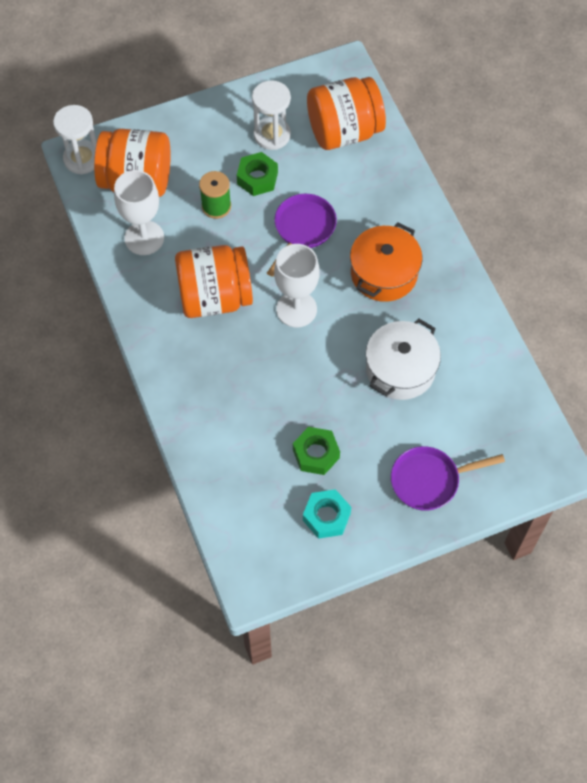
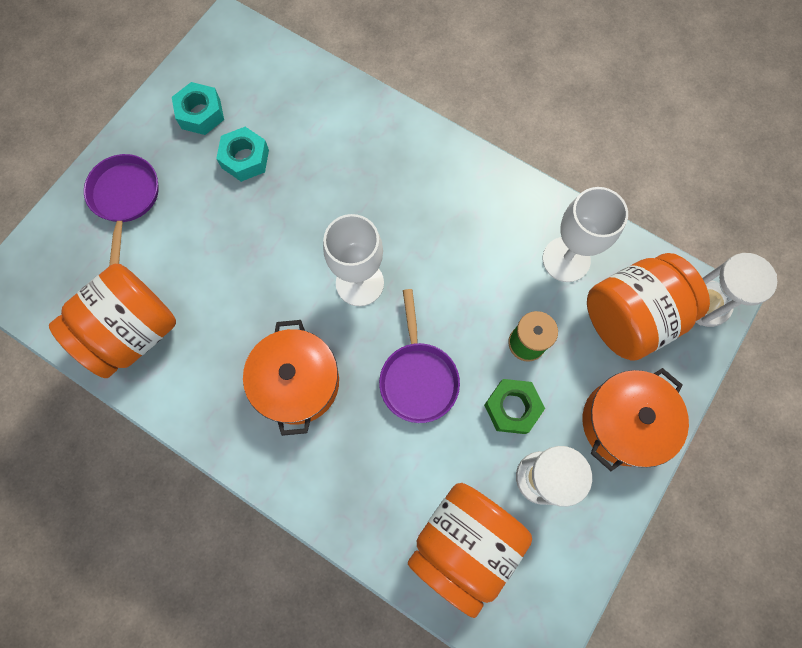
camera: 145 degrees right, 10 degrees up
(197, 131) = (624, 422): none -> orange pot
(215, 297) = (448, 244): orange jar -> orange jar (133, 331)
(316, 454) = (245, 159): green nut -> turquoise nut
(400, 369) = (215, 287): white pot -> none
(429, 480) = (125, 198): purple pan -> purple pan turned 45 degrees counterclockwise

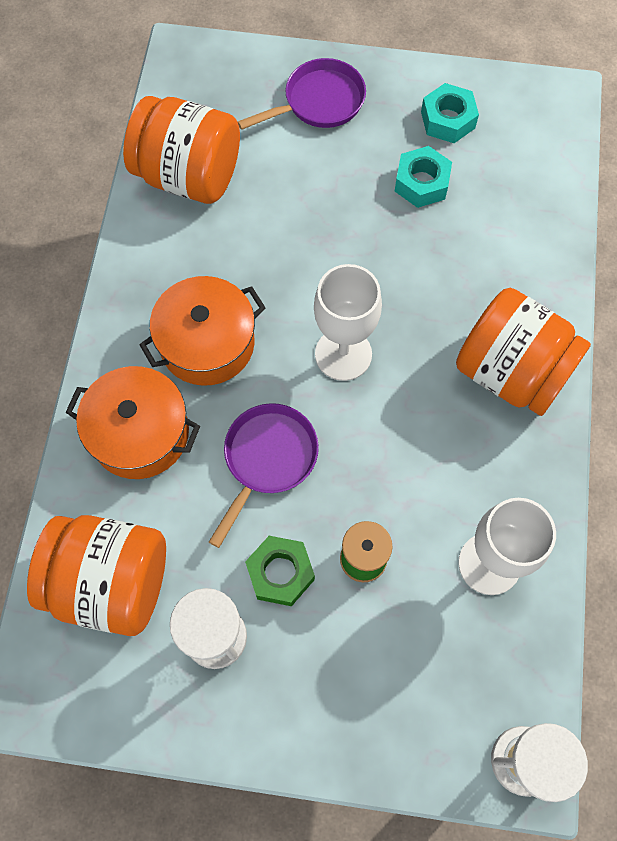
camera: 65 degrees right, 5 degrees down
(418, 377) = (267, 459): purple pan -> purple pan turned 150 degrees clockwise
(624, 422) = (322, 710): orange pot -> orange pot (140, 433)
(630, 317) = (456, 669): orange jar -> orange jar (511, 372)

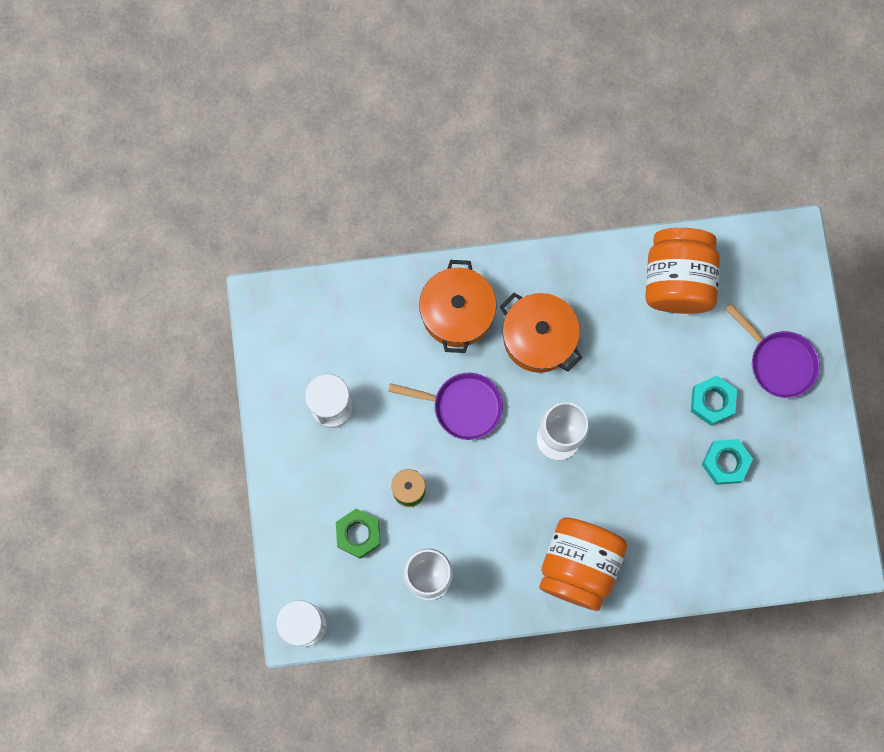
camera: 75 degrees right, 10 degrees up
(111, 582) = (349, 328): orange jar -> none
(280, 573) = (384, 437): green nut -> green nut (358, 534)
(448, 120) = (793, 470): turquoise nut -> turquoise nut (712, 402)

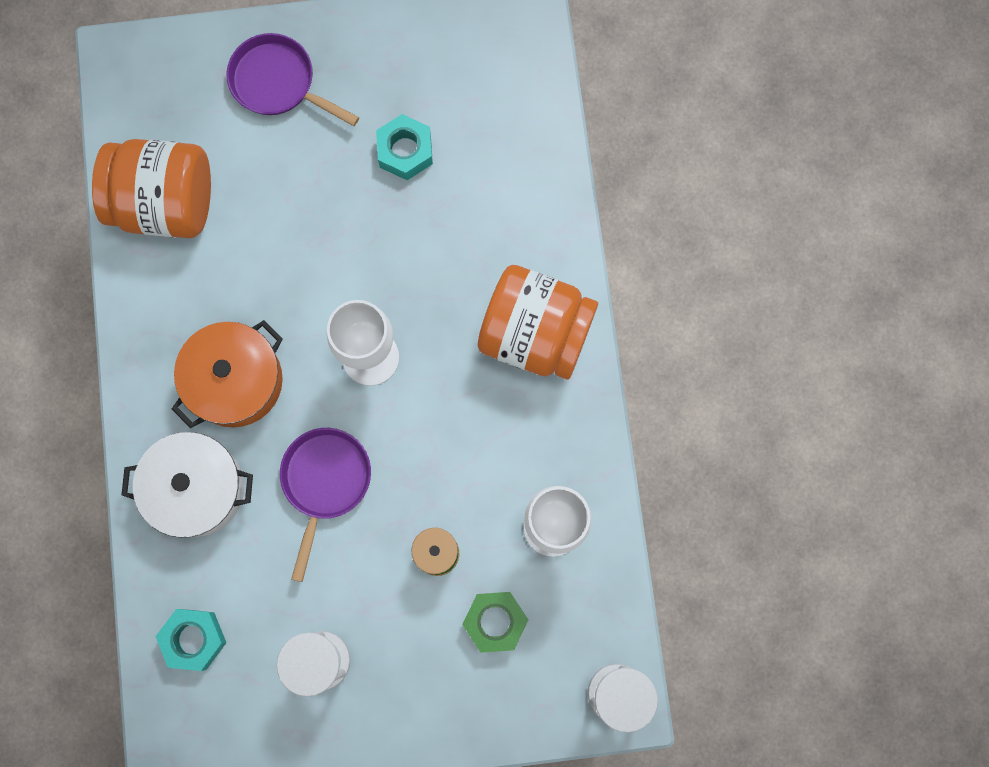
camera: 90 degrees left, 0 degrees up
(457, 312) = (196, 489): orange pot -> white pot
(712, 402) = (327, 165): turquoise nut -> turquoise nut (194, 639)
(779, 362) = (278, 83): purple pan -> purple pan turned 105 degrees counterclockwise

